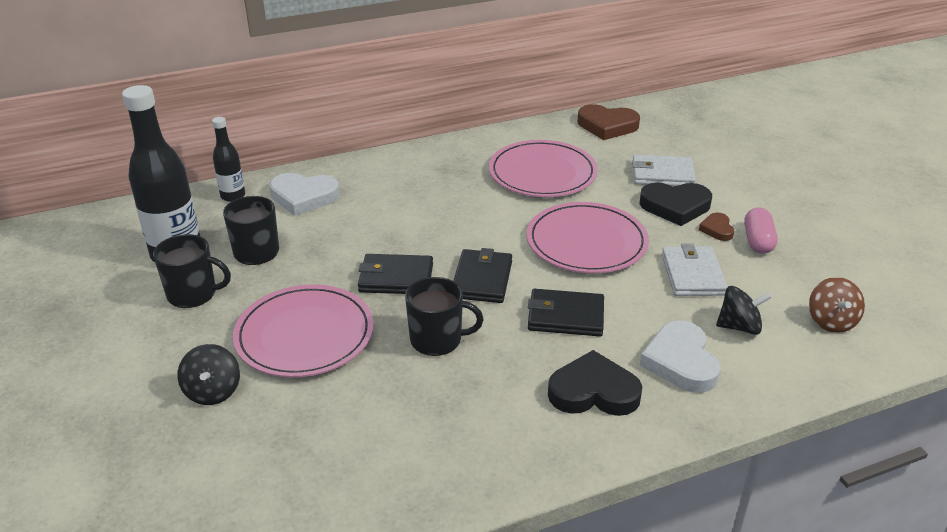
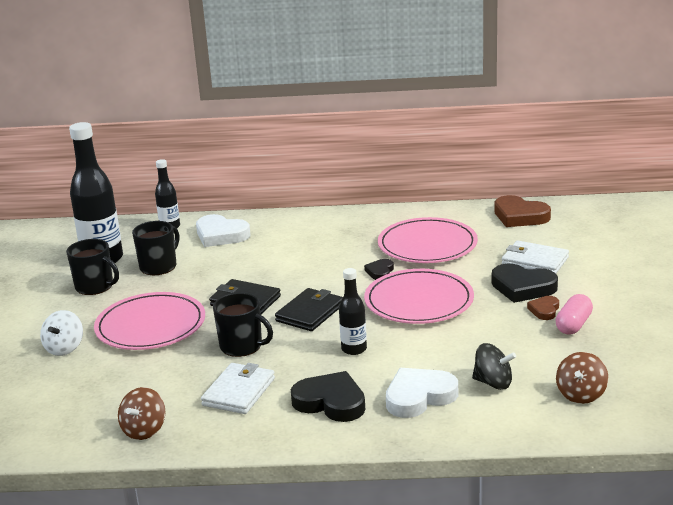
camera: 25 degrees right, 10 degrees down
(213, 391) = (64, 348): black spinning top -> white spinning top
(404, 488) = (144, 430): none -> brown spinning top
(518, 213) = (380, 272): none -> black heart
(565, 316) = (354, 349): black wallet -> black bottle
(680, 361) = (419, 397): white heart -> white heart turned 45 degrees clockwise
(692, 274) = (489, 339): white wallet -> white wallet (239, 392)

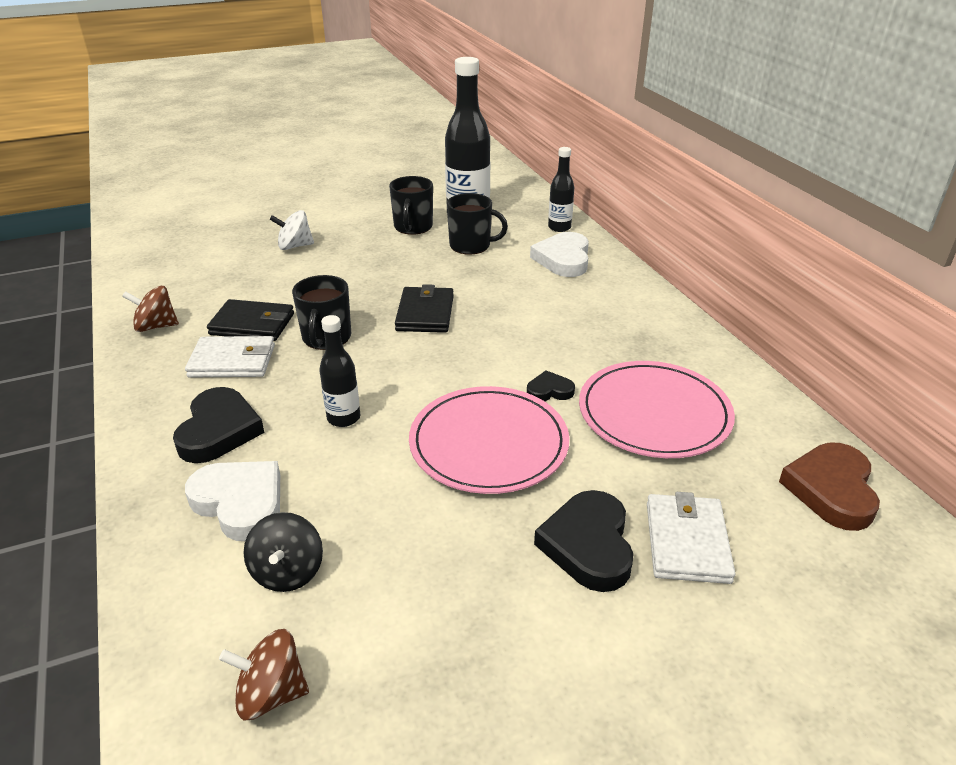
camera: 65 degrees right, 10 degrees up
(150, 326) = (350, 275): pink plate -> none
(310, 313) = (417, 363): black wallet -> black wallet (252, 324)
(544, 310) = (527, 588): brown heart -> none
(573, 325) = (494, 639): pink capsule -> none

